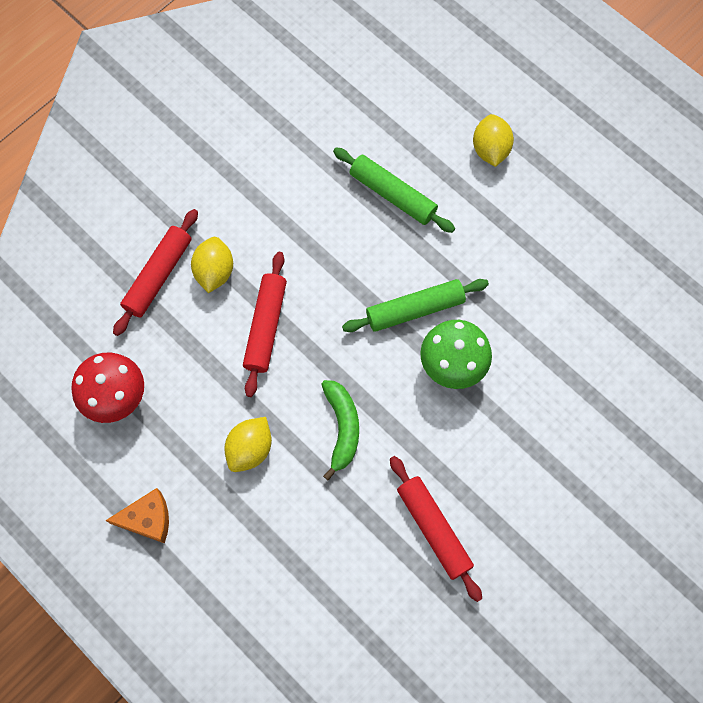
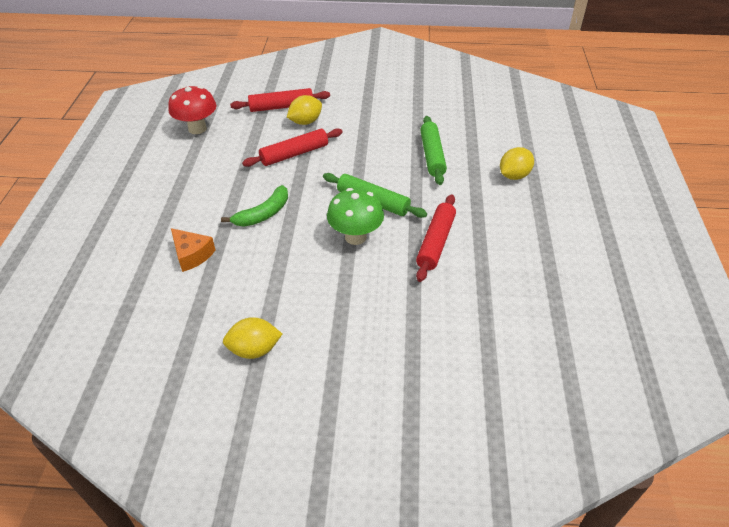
camera: 50 degrees right, 25 degrees down
(148, 519) = (135, 173): orange cheese -> orange cheese (192, 255)
(250, 449) = (213, 187): yellow lemon -> yellow lemon (254, 350)
(434, 529) = (234, 290): red rolling pin -> red rolling pin (436, 242)

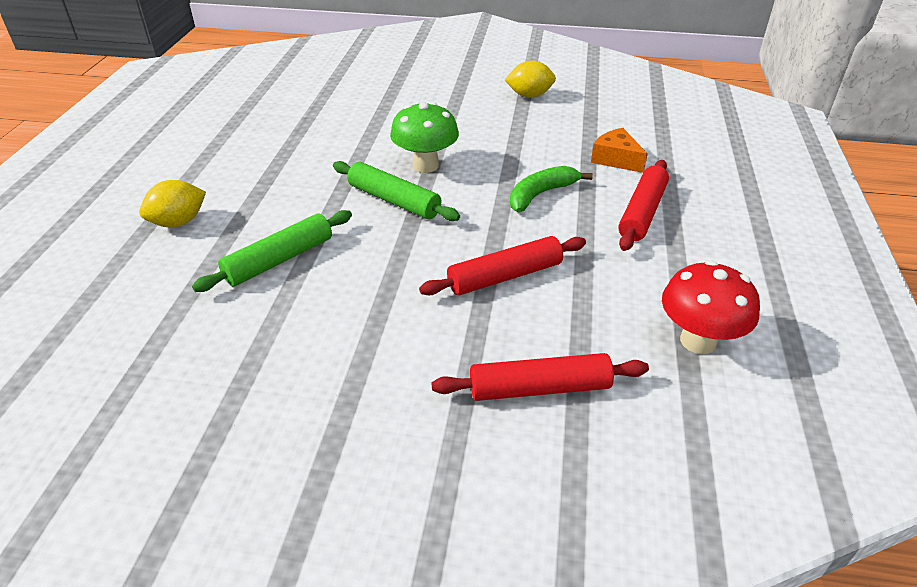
camera: 175 degrees left, 5 degrees down
(305, 122) = (486, 343): yellow lemon -> none
(432, 155) = (279, 260): green rolling pin -> green rolling pin turned 45 degrees clockwise
(436, 242) = (334, 156): red rolling pin -> red rolling pin (642, 213)

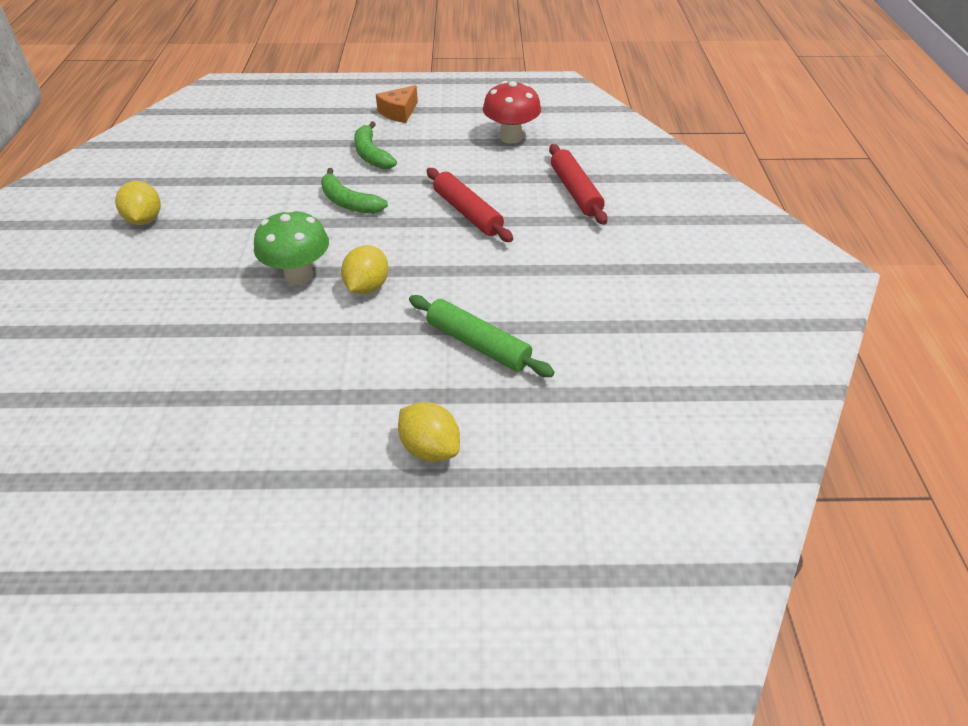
camera: 100 degrees left, 5 degrees up
(394, 200) = (367, 287): green rolling pin -> yellow lemon
(616, 159) = (287, 166): orange cheese -> orange cheese (399, 112)
(642, 213) = (371, 154): red rolling pin -> green banana

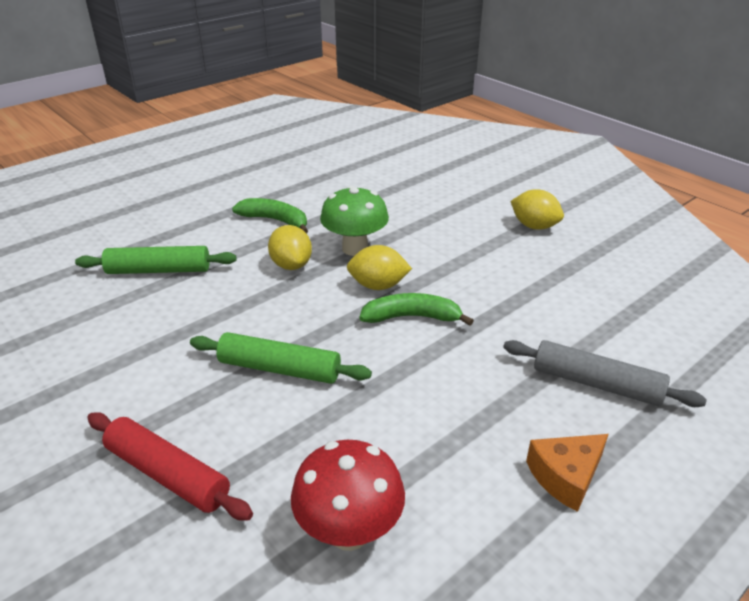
camera: 140 degrees right, 10 degrees down
(321, 128) = (596, 384): none -> grey rolling pin
(371, 154) = (481, 382): green banana -> green banana (275, 220)
(399, 112) = (565, 476): orange cheese -> orange cheese turned 120 degrees counterclockwise
(430, 448) = (144, 215): yellow lemon -> yellow lemon (378, 286)
(467, 212) = (279, 369): red rolling pin -> green rolling pin

